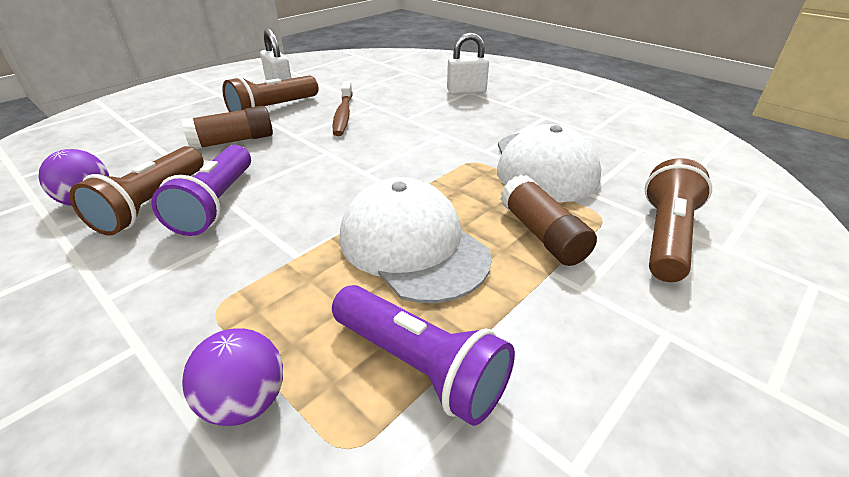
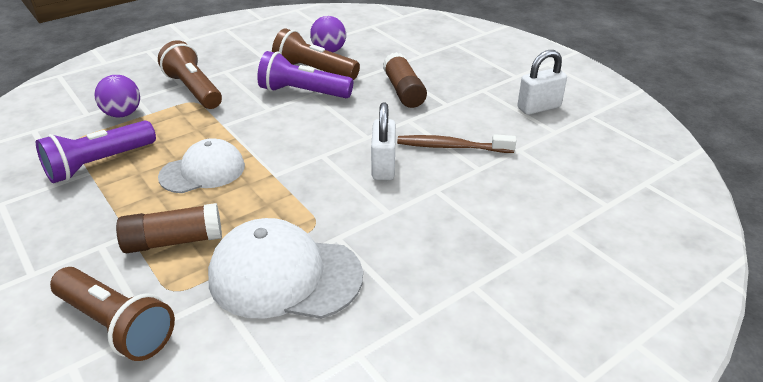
camera: 100 degrees right, 0 degrees up
(273, 110) = (471, 106): brown flashlight -> brown flashlight (193, 90)
(412, 246) = (203, 171): white cap -> white cap, size x0.67
(466, 91) = (523, 253): white padlock -> white padlock (383, 166)

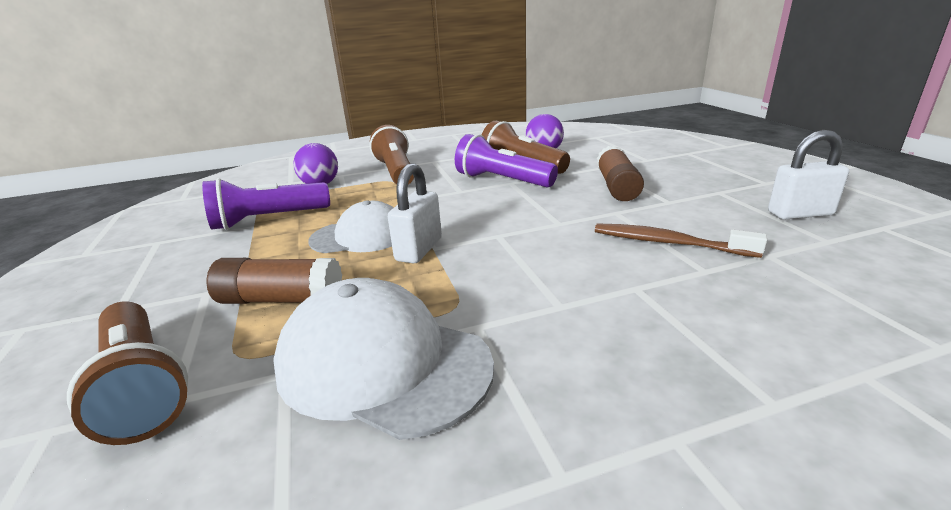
camera: 20 degrees right, 10 degrees down
(383, 166) = (569, 254): white padlock -> white padlock (419, 249)

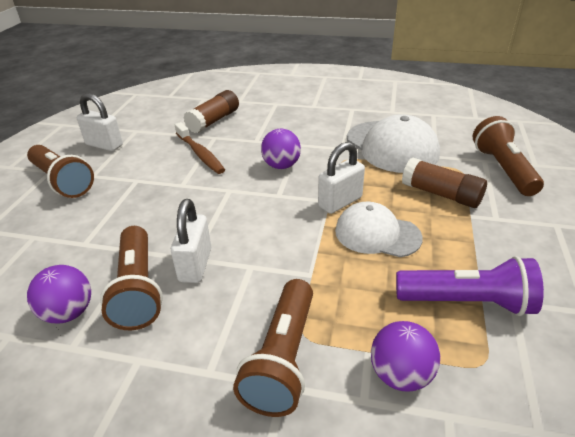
camera: 150 degrees left, 10 degrees up
(502, 181) = (195, 265): purple flashlight -> white padlock
(538, 264) = (281, 166): none -> purple ball
(617, 187) = (132, 209): brown glue stick -> brown glue stick (213, 121)
(728, 181) = (62, 181): none -> brown flashlight

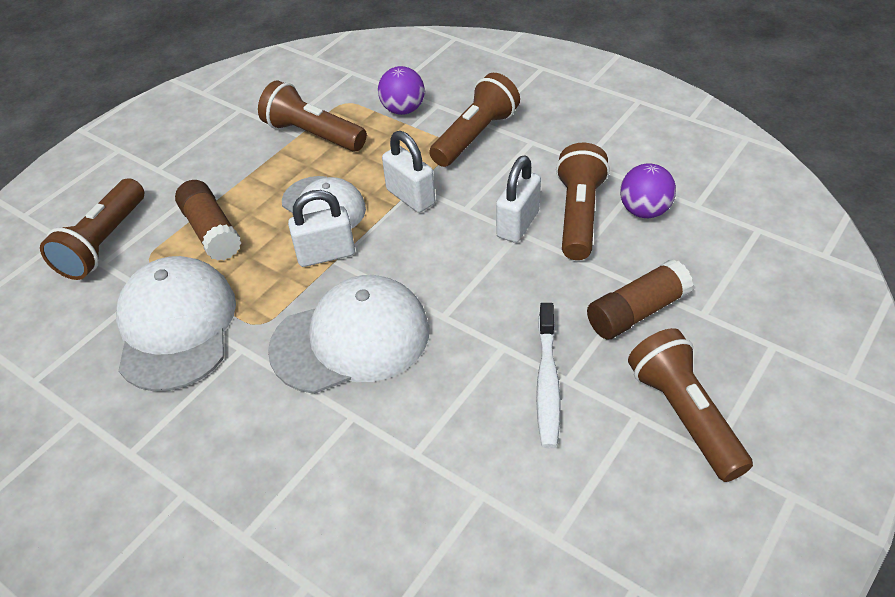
camera: 155 degrees left, 10 degrees up
(104, 145) = (620, 504): white padlock -> white padlock (410, 197)
(149, 176) = (547, 382): none -> white toothbrush
(200, 154) = (455, 410): brown toothbrush -> none
(213, 121) = (394, 513): brown glue stick -> brown glue stick (636, 312)
(281, 166) = (351, 339): purple ball -> white cap
(467, 302) = (313, 135): purple flashlight -> brown flashlight

